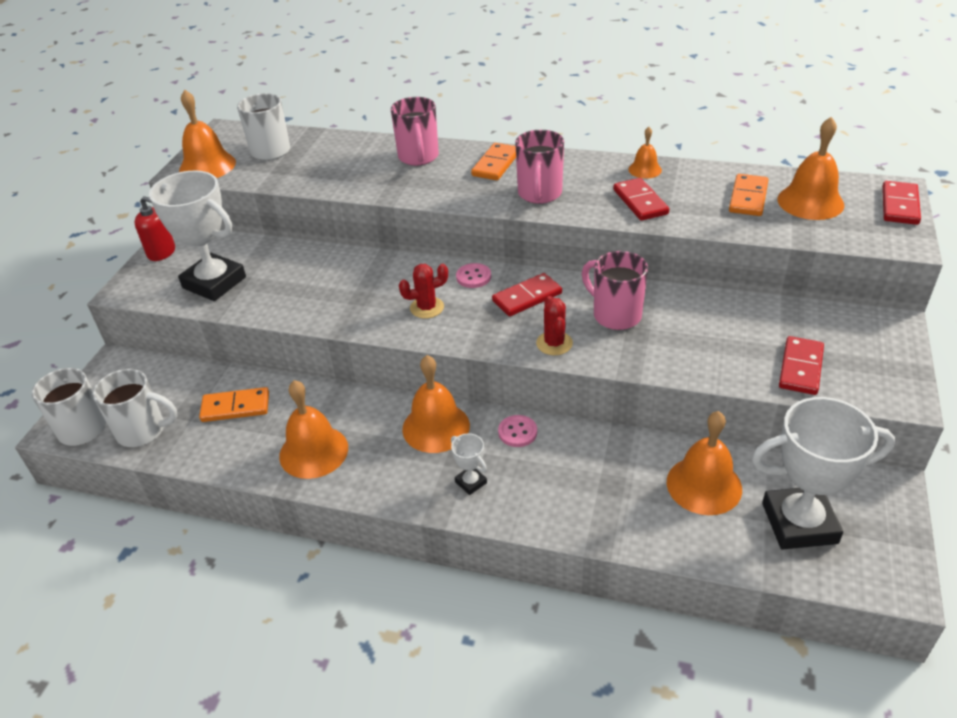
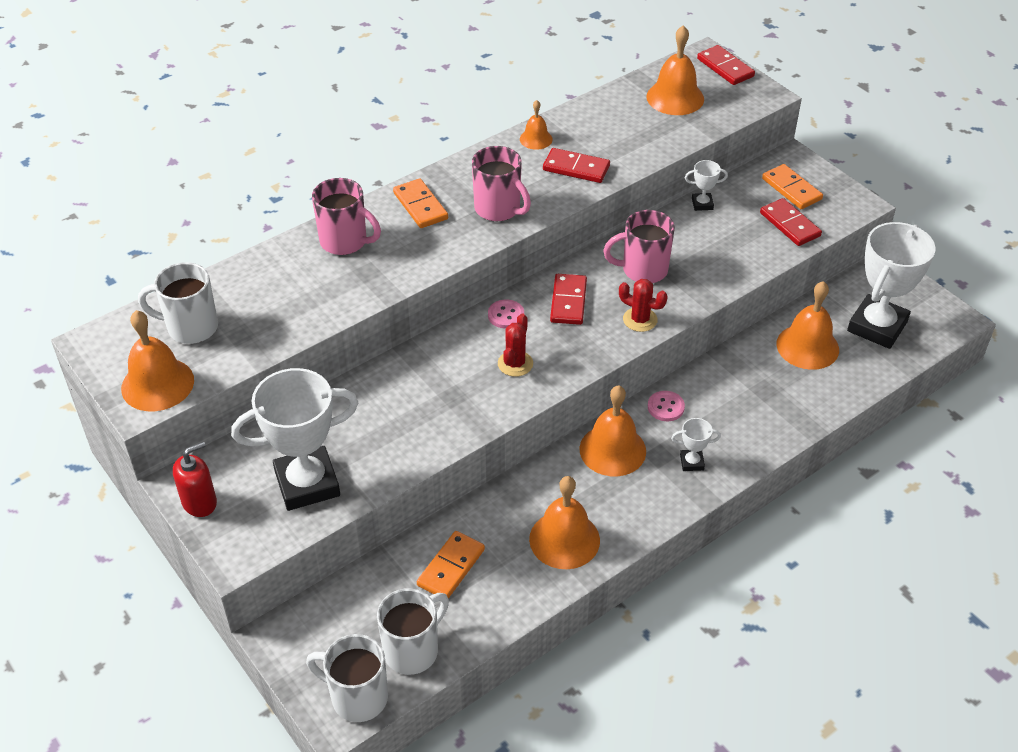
camera: 55 degrees left, 5 degrees up
(745, 304) = (702, 204): none -> white trophy
(748, 198) = (635, 119): orange domino -> orange domino (791, 189)

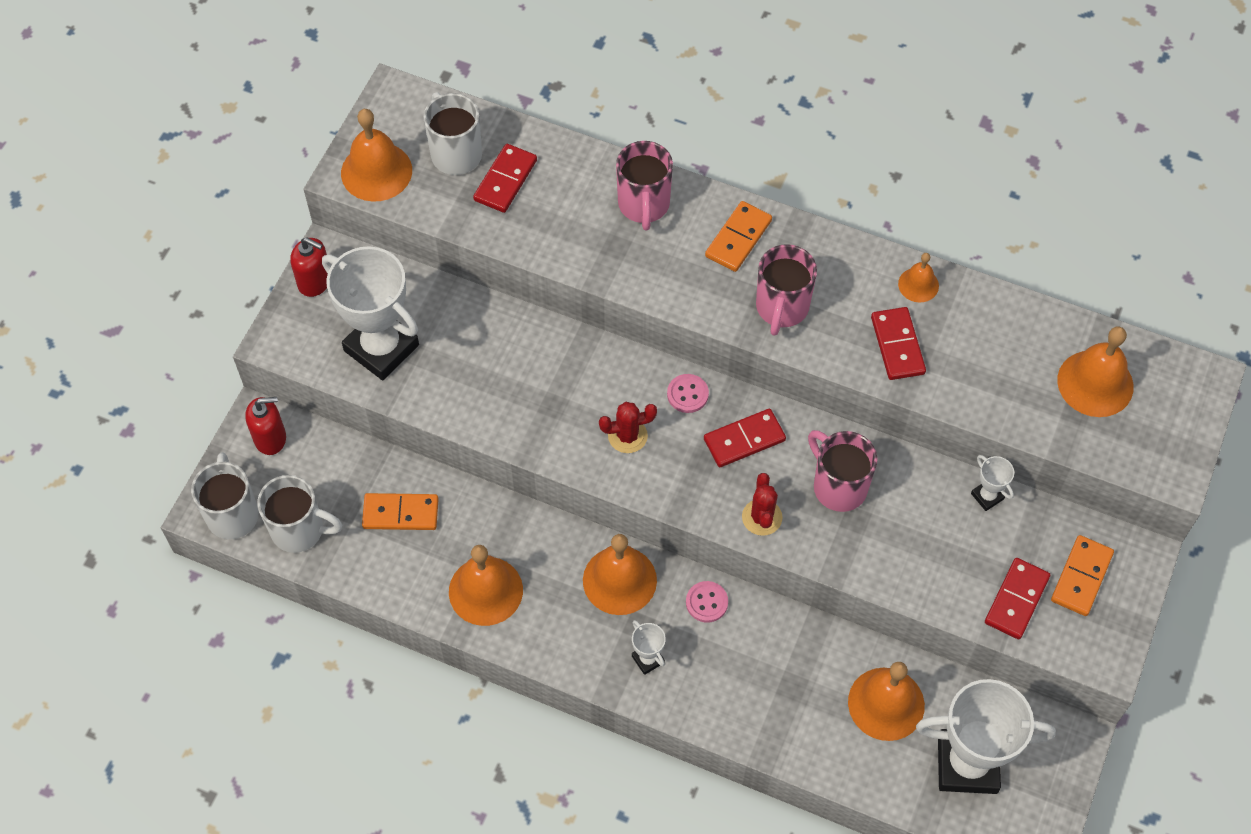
camera: 60 degrees right, 15 degrees up
(303, 633) = (270, 438): none -> red soap dispenser
(725, 68) = (1194, 409): red domino -> red domino (505, 180)

